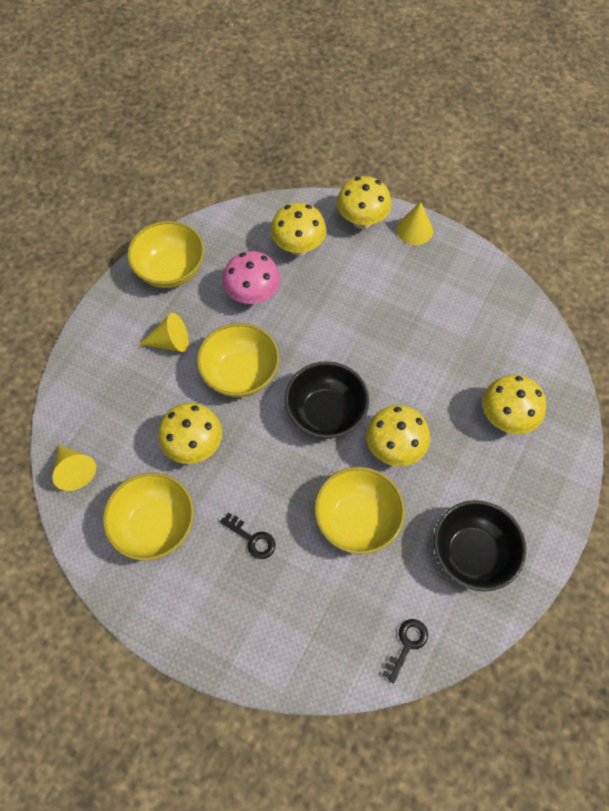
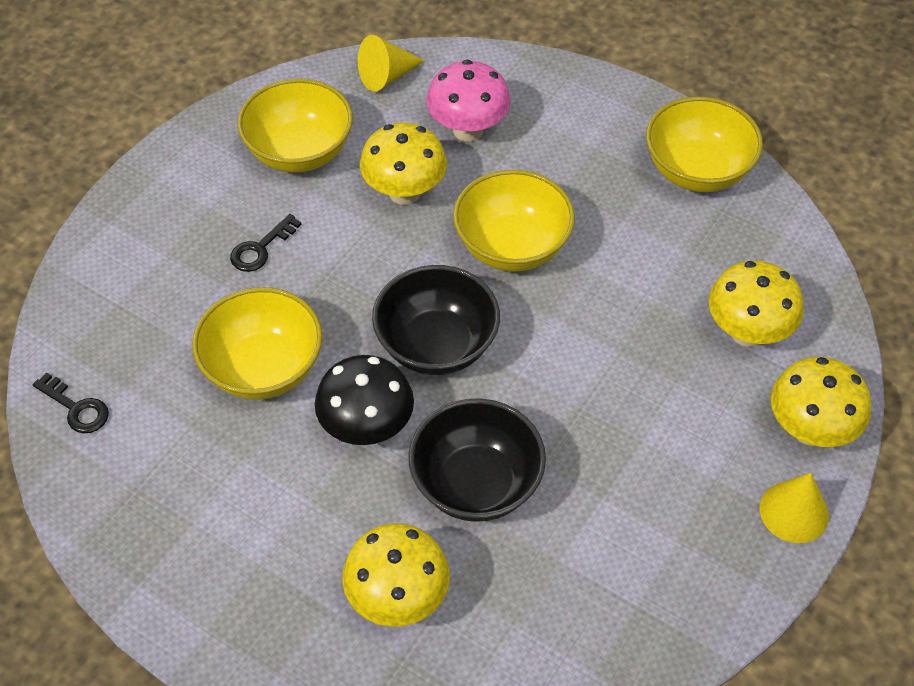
camera: 95 degrees right, 10 degrees down
(170, 342) = (570, 169): yellow cone -> none
(253, 295) = (651, 267): pink mushroom -> pink mushroom (468, 130)
(394, 448) = (367, 428): yellow mushroom -> black mushroom
(472, 553) = (181, 508): black bowl -> black bowl (476, 484)

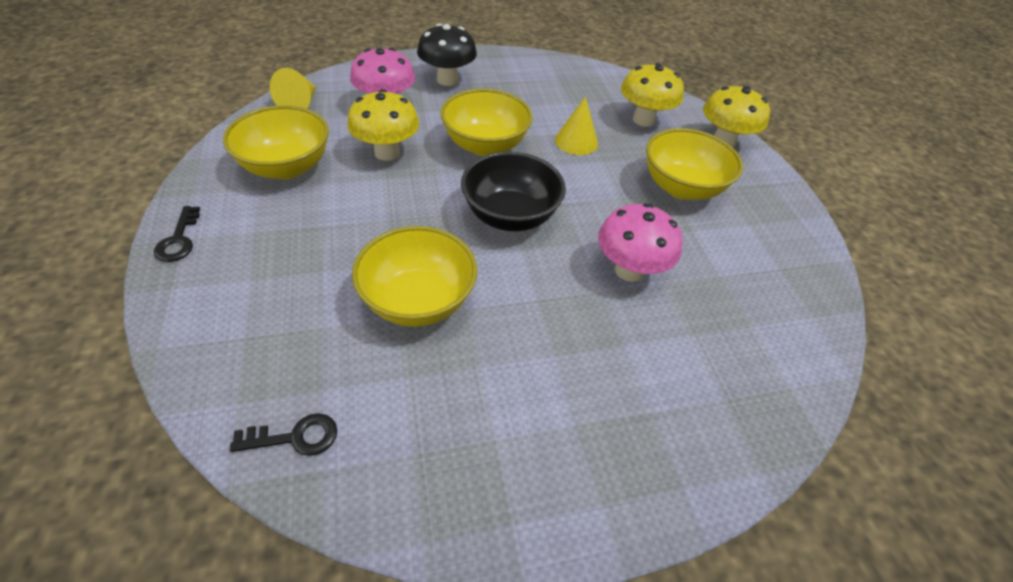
camera: 50 degrees left, 5 degrees down
(260, 249) = (325, 233): black key -> black key (179, 240)
(367, 428) = (530, 287): black mushroom -> black mushroom (447, 80)
(398, 598) = (680, 368): yellow mushroom -> none
(476, 484) = (629, 270): black bowl -> pink mushroom
(697, 171) = (529, 69): yellow bowl -> yellow bowl (681, 187)
(794, 512) = (768, 178): yellow cone -> yellow cone (576, 141)

